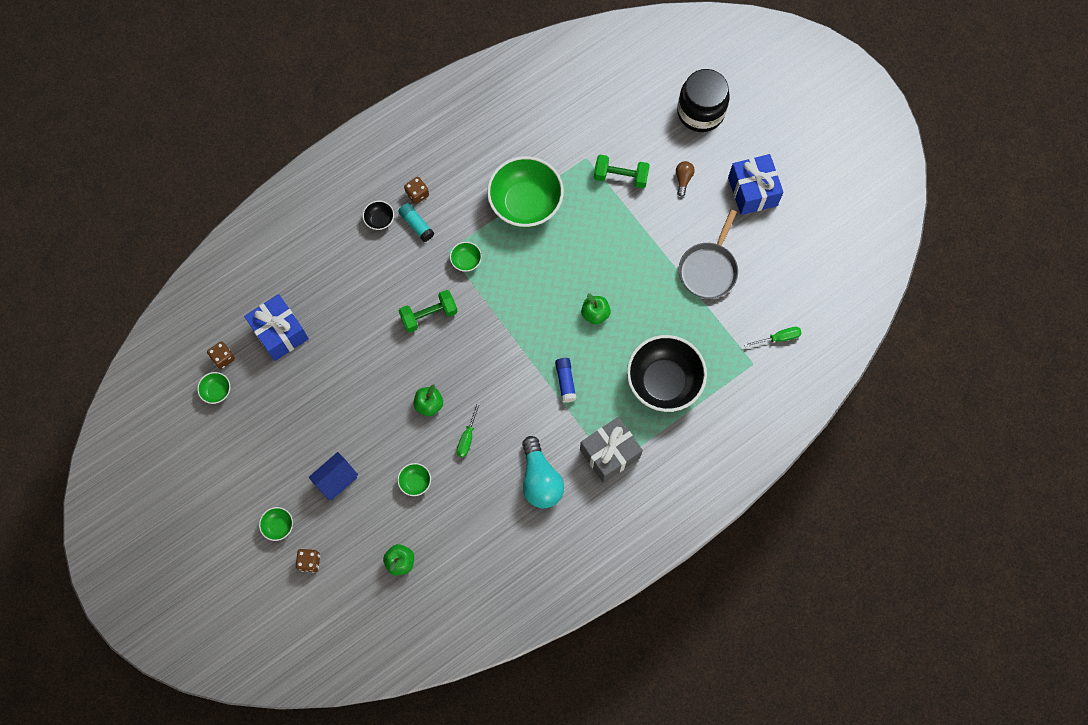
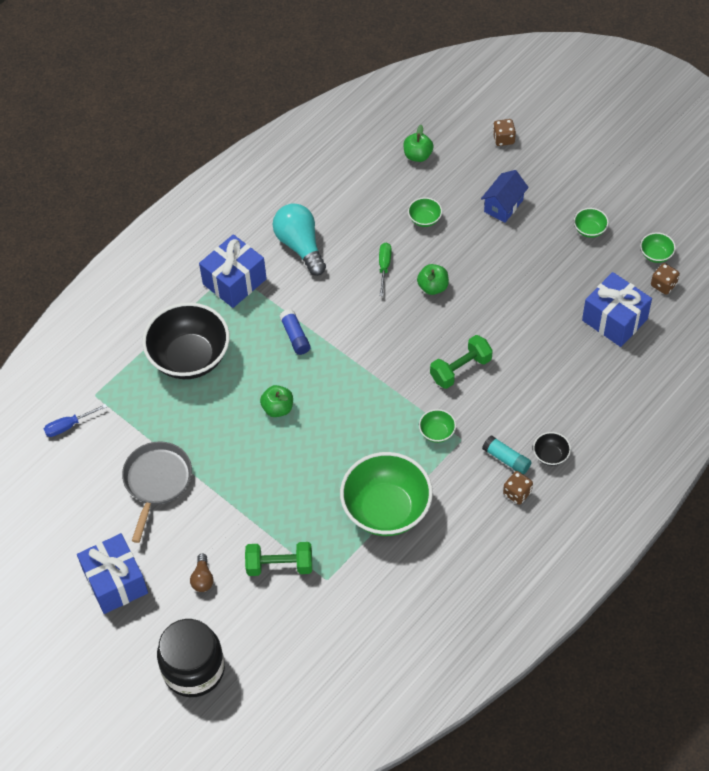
camera: 170 degrees right, 15 degrees down
(278, 526) = (544, 159): green bowl -> green bowl (589, 230)
(609, 453) = (234, 281): grey gift -> blue gift
(778, 338) = (69, 426): green screwdriver -> blue screwdriver

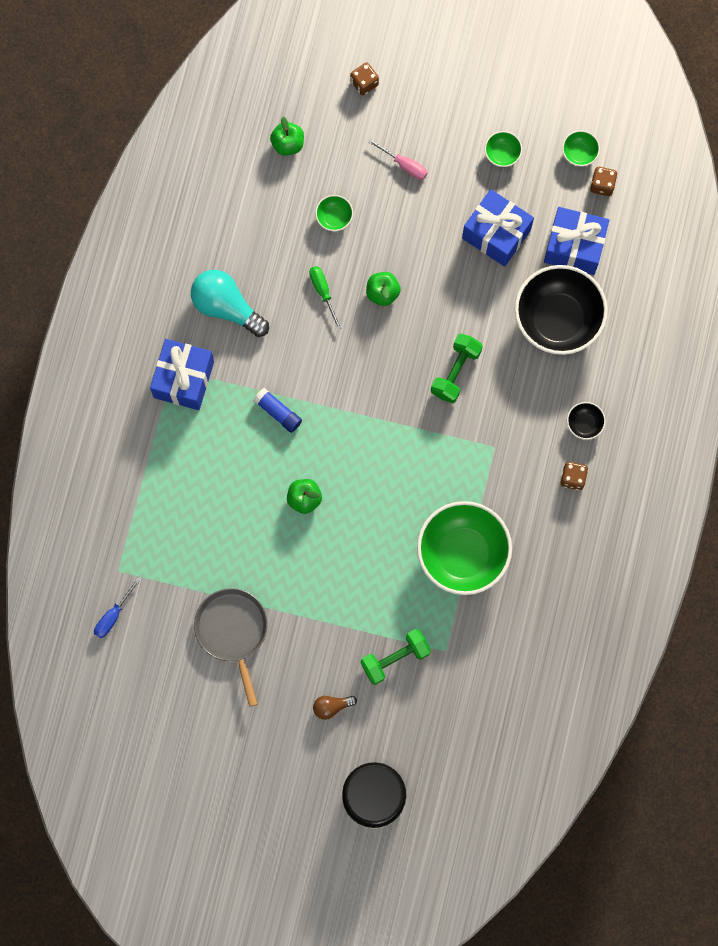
camera: 30 degrees left, 20 degrees up
(115, 582) = (253, 750): blue gift -> blue gift (496, 234)
(189, 357) = (188, 485): black bowl -> black bowl (557, 319)
(202, 578) = (332, 706): brown light bulb -> brown light bulb turned 105 degrees clockwise
(437, 432) = (468, 451): green bowl -> none
(503, 206) = (404, 165): blue house -> pink screwdriver
(506, 459) = (546, 448): turquoise glue stick -> none

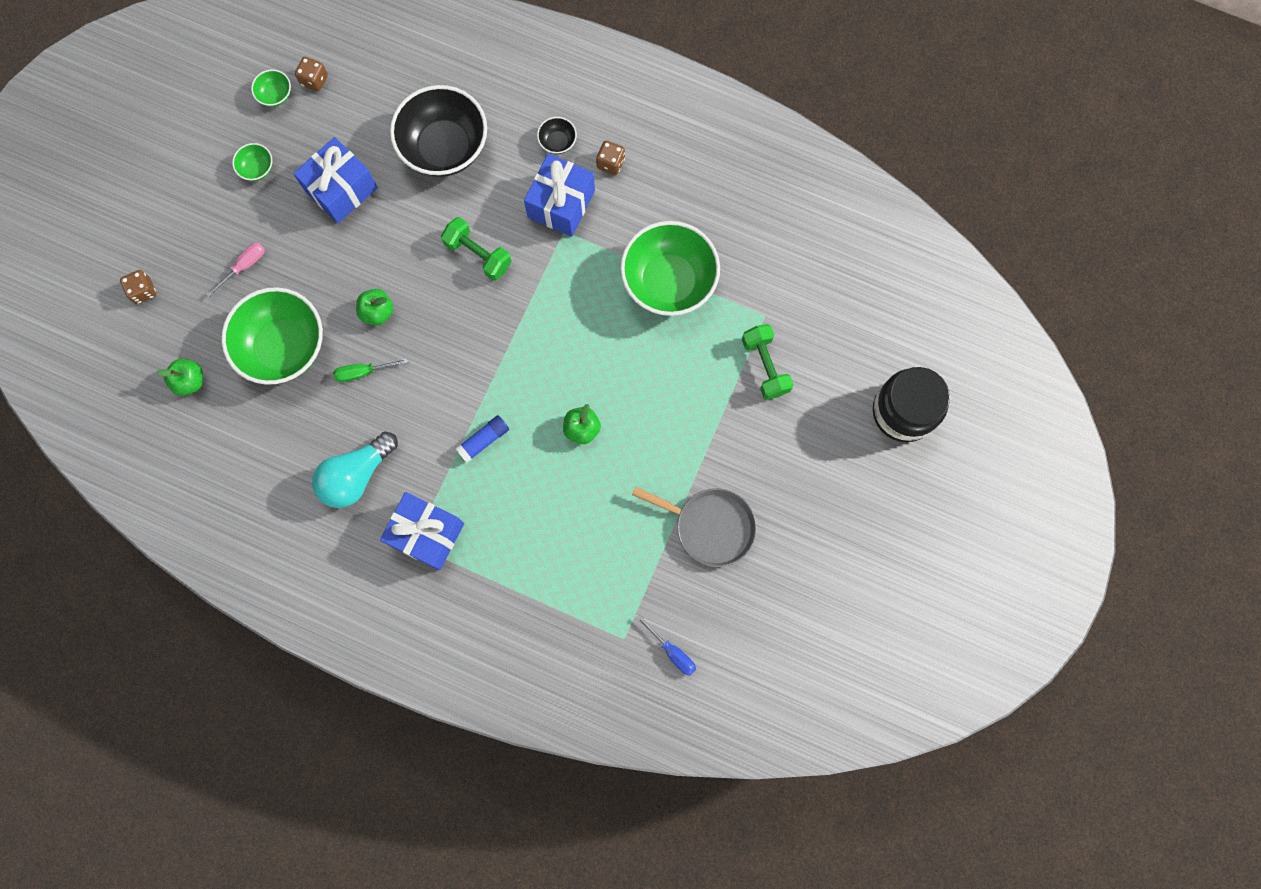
camera: 80 degrees left, 0 degrees up
(232, 631) = (710, 526): grey pan -> grey pan turned 150 degrees counterclockwise
(332, 706) = (805, 437): brown light bulb -> none
(334, 217) = (284, 347): green bowl -> green bowl, size x2.39
(574, 247) = (373, 118): blue gift -> blue gift (561, 204)

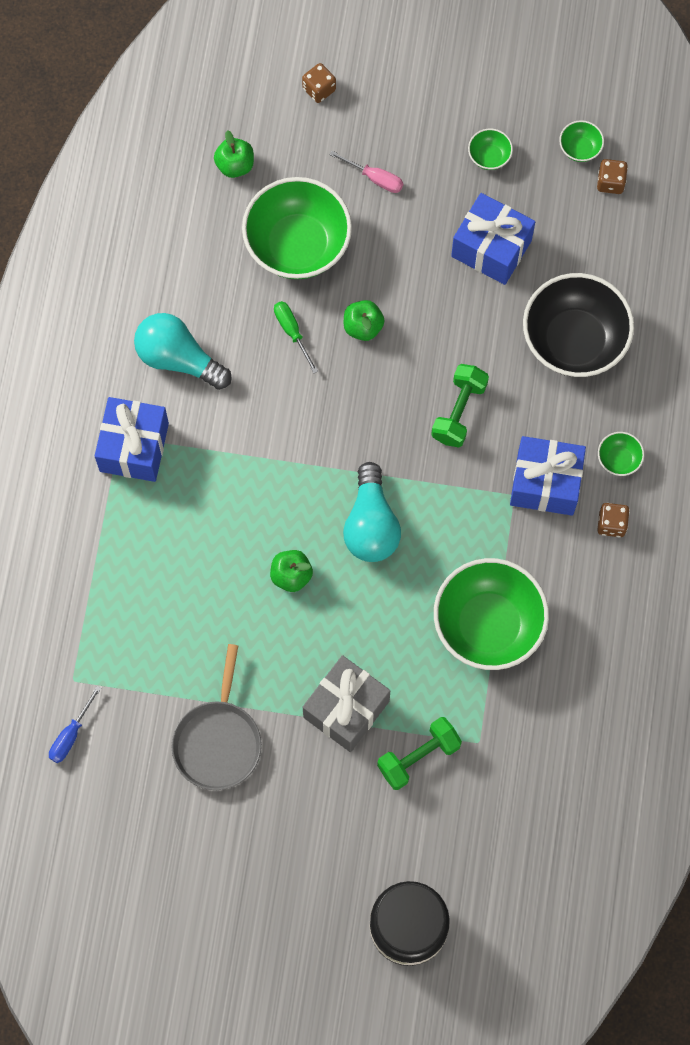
camera: 75 degrees right, 5 degrees down
(483, 440) = (250, 476): blue glue stick -> none
(556, 352) = (371, 524): none -> turquoise light bulb
(557, 142) = (618, 459): black bowl -> green bowl
(710, 413) = (346, 709): none -> grey gift

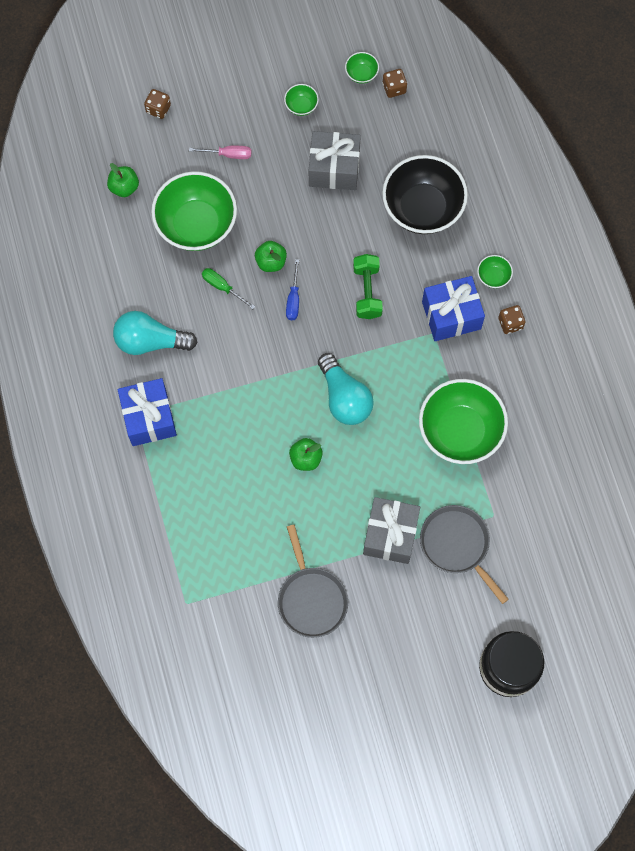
camera: 25 degrees left, 0 degrees up
(71, 735) = (203, 643): blue screwdriver -> blue screwdriver (293, 299)
(418, 757) = (457, 545): green dumbbell -> grey pan
(491, 248) = (334, 169): blue gift -> grey gift

